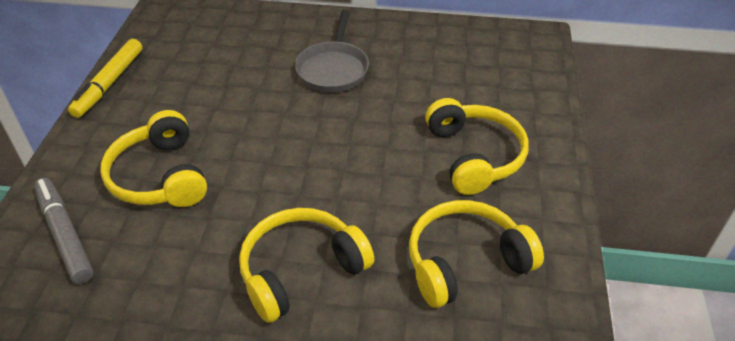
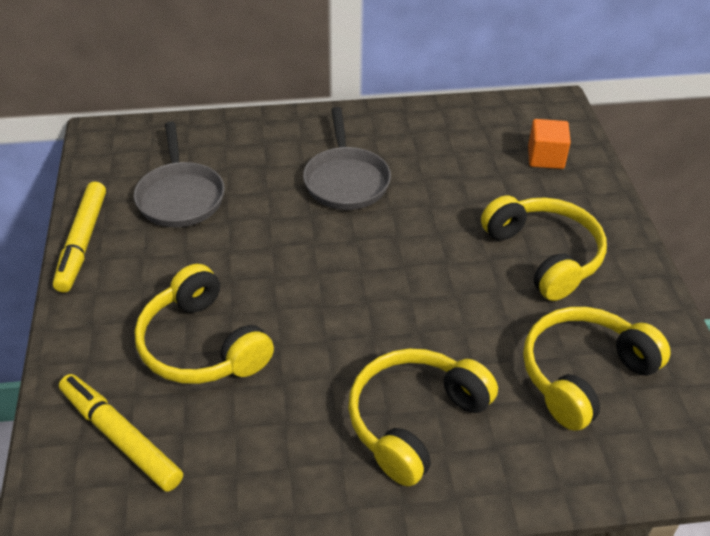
camera: 15 degrees left, 0 degrees up
(65, 234) = (121, 437): grey marker -> yellow marker
(198, 61) = (180, 196): none -> grey pan
(511, 76) = (545, 158): none -> orange cube

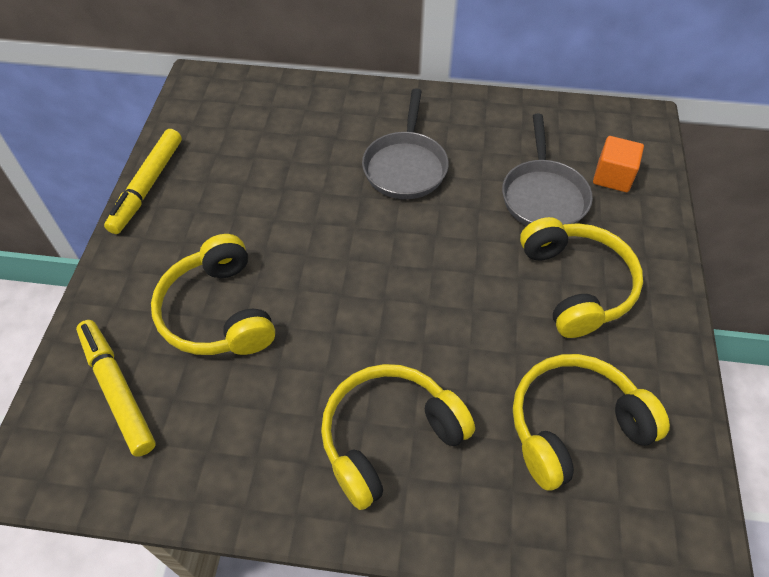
camera: 15 degrees right, 10 degrees up
(180, 196) = (247, 156): grey pan -> grey pan (543, 196)

